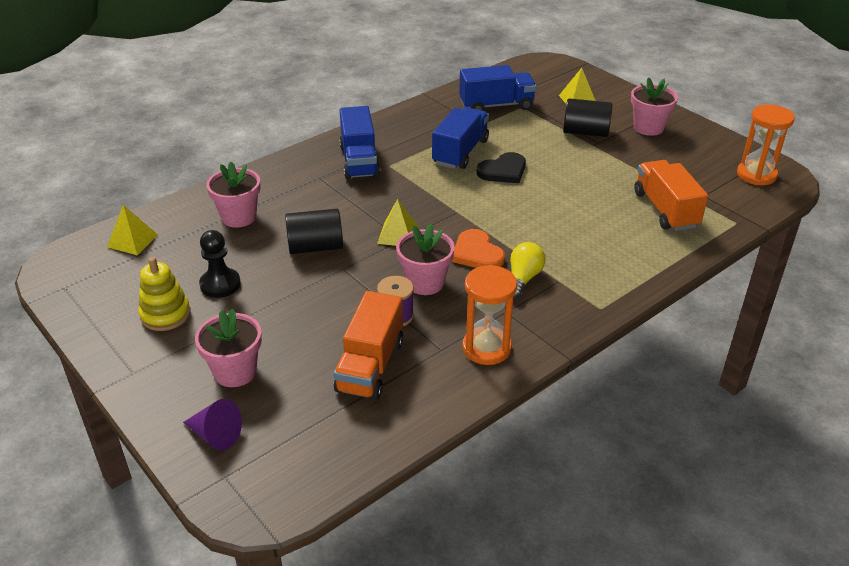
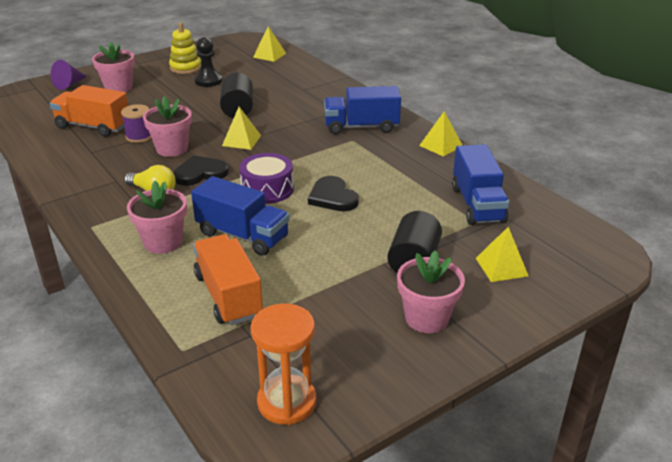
camera: 95 degrees right, 5 degrees down
(239, 217) = (287, 84): pink flower pot -> pink flower pot (163, 242)
(396, 119) = (441, 145): none -> yellow pyramid
(460, 152) = (372, 176): blue truck -> blue truck (242, 235)
(477, 253) = (200, 173): orange heart -> black heart
(486, 348) = (80, 169): orange hourglass -> none
(499, 207) = (267, 189): none -> purple drum
(665, 210) = (228, 295): orange truck -> orange truck turned 105 degrees counterclockwise

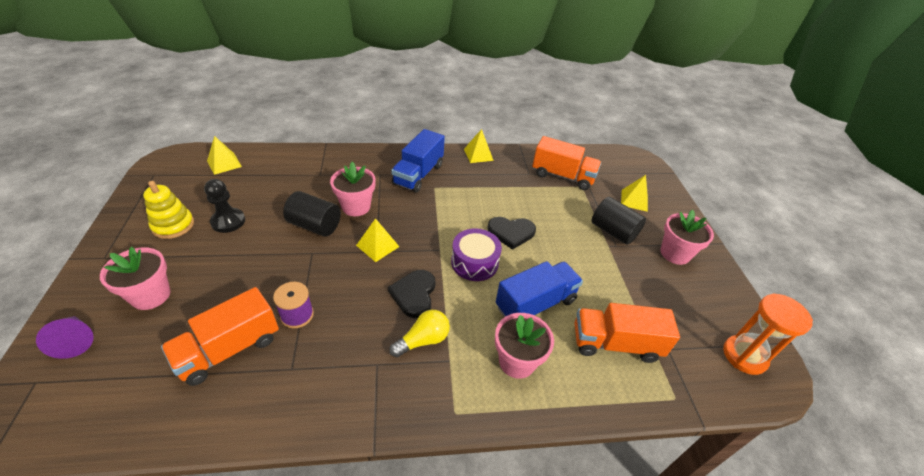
camera: 65 degrees left, 10 degrees up
(172, 149) = (349, 298): pink flower pot -> pink flower pot (356, 207)
(477, 204) = (562, 176): blue truck -> orange truck

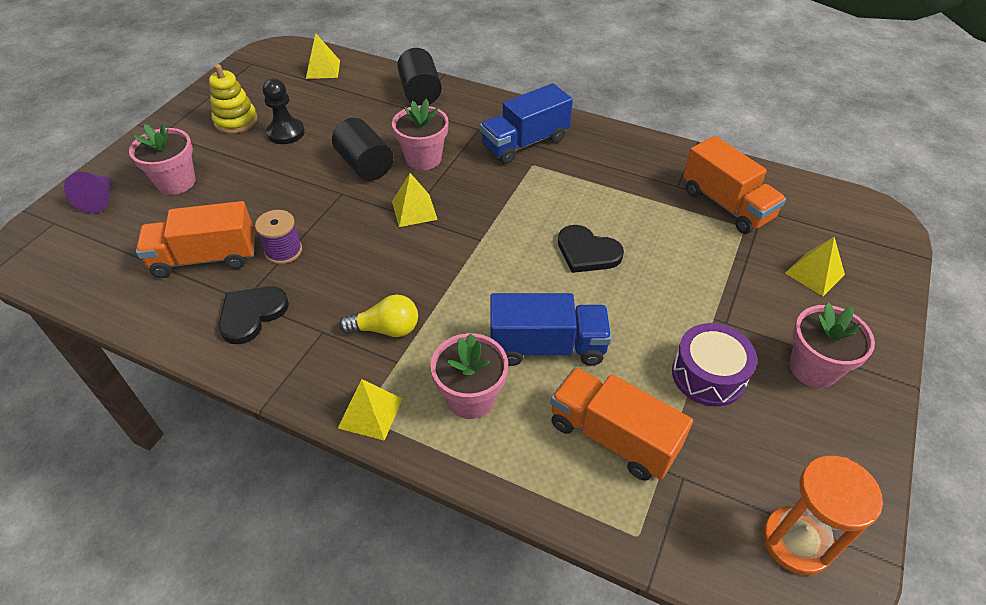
camera: 35 degrees right, 5 degrees up
(414, 294) = (414, 277): black heart -> black heart (251, 314)
(474, 262) = (511, 270): purple drum -> purple drum (708, 375)
(478, 154) = (625, 140): yellow pyramid -> yellow pyramid (370, 413)
(613, 231) = (738, 303): black cylinder -> black cylinder (420, 92)

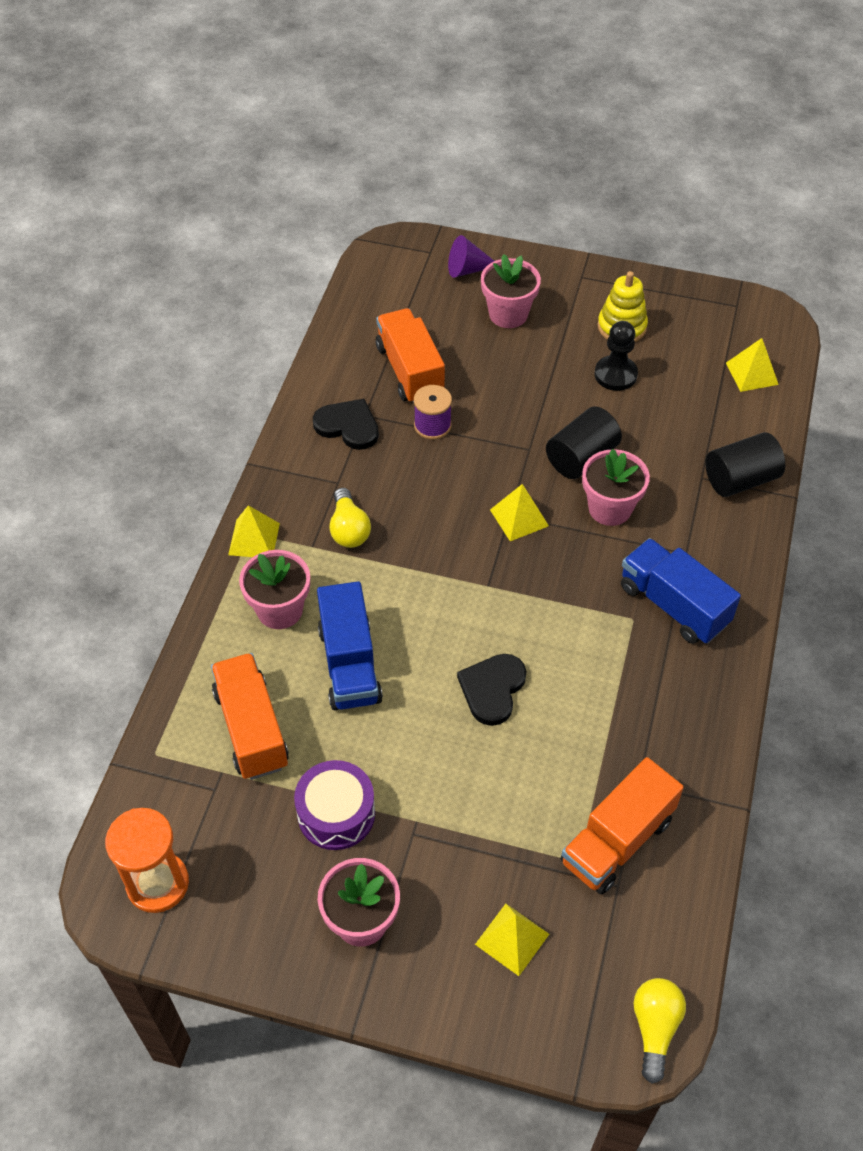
camera: 80 degrees right, 5 degrees up
(612, 436) = (251, 729): orange truck -> orange truck turned 45 degrees counterclockwise
(869, 211) = (655, 1028): none -> yellow light bulb

